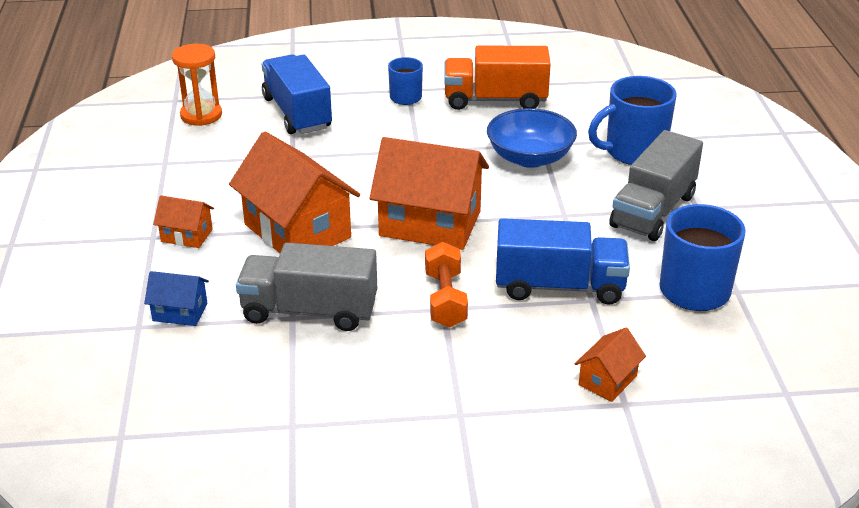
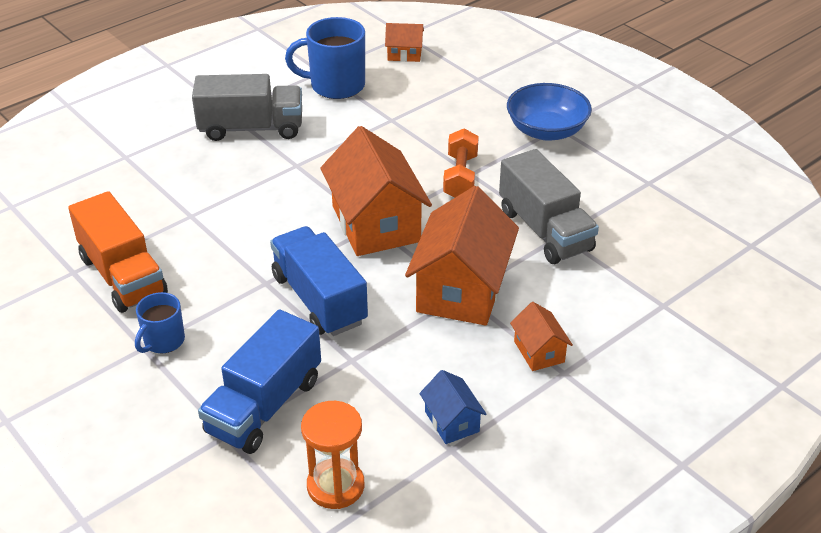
camera: 125 degrees left, 5 degrees up
(180, 312) = (624, 293): blue house -> blue house (452, 421)
(445, 299) = (460, 177): orange dumbbell -> orange dumbbell turned 45 degrees counterclockwise
(530, 158) = (221, 213): blue bowl -> blue bowl (546, 130)
(559, 286) = (391, 136): blue truck -> blue truck (319, 299)
(607, 380) = (465, 89): orange house -> orange house (404, 54)
(633, 151) = (163, 164): blue mug -> none

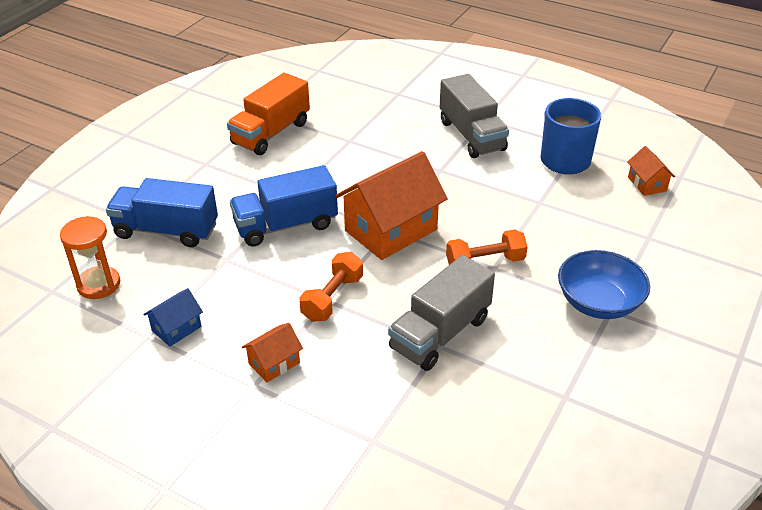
camera: 70 degrees right, 0 degrees up
(163, 341) = (214, 169): blue mug -> none
(319, 299) = (286, 225): blue truck -> blue truck turned 150 degrees counterclockwise
(461, 289) = (332, 298): orange house -> orange dumbbell

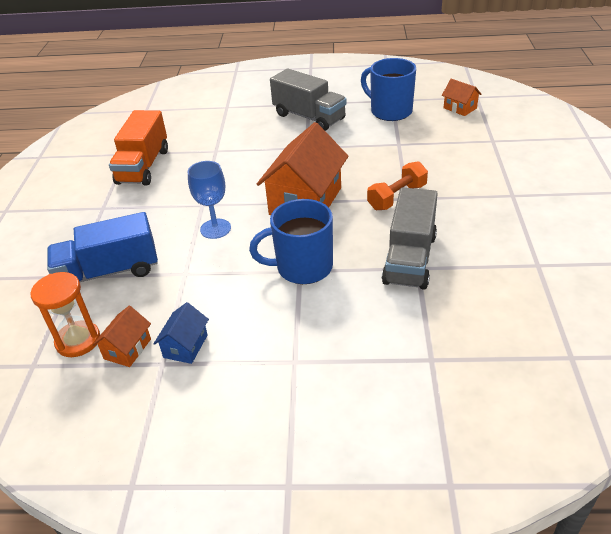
camera: 25 degrees left, 0 degrees up
(274, 363) = (297, 336): orange house -> orange house (127, 349)
(286, 225) = (215, 229): blue truck -> blue goblet
(332, 298) = (303, 267): orange dumbbell -> blue mug
(598, 302) = (500, 193): blue bowl -> none

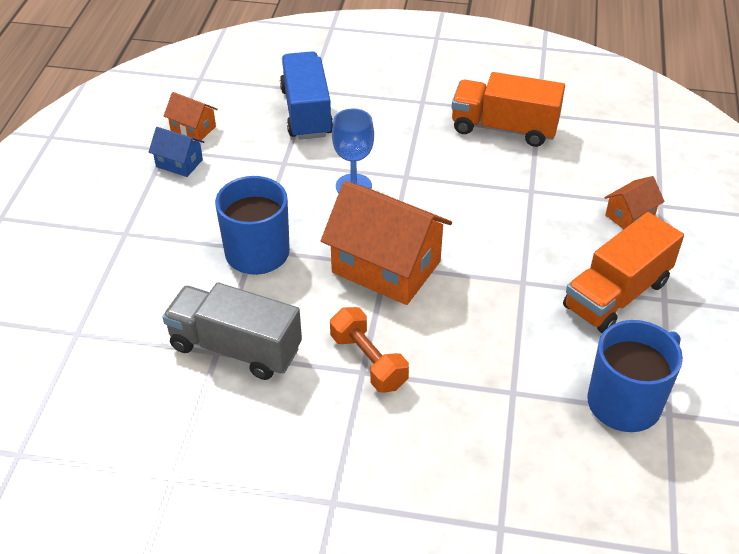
camera: 95 degrees right, 5 degrees up
(78, 341) = (217, 100): orange hourglass -> none
(309, 117) = (616, 295): grey truck -> orange truck
(460, 108) = (628, 511): orange house -> orange house (630, 216)

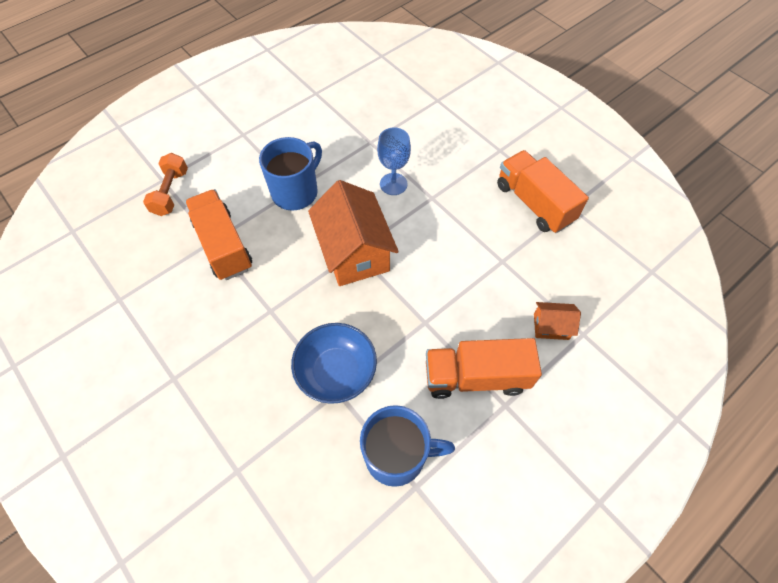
camera: 40 degrees right, 15 degrees up
(179, 163) = (313, 106): blue house -> none
(193, 129) = (344, 88): orange house -> none
(235, 348) = (223, 245): grey truck -> orange truck
(306, 112) = (419, 115): blue truck -> none
(368, 361) = (280, 306): orange dumbbell -> orange dumbbell (171, 192)
(492, 376) = (336, 371): none -> blue bowl

